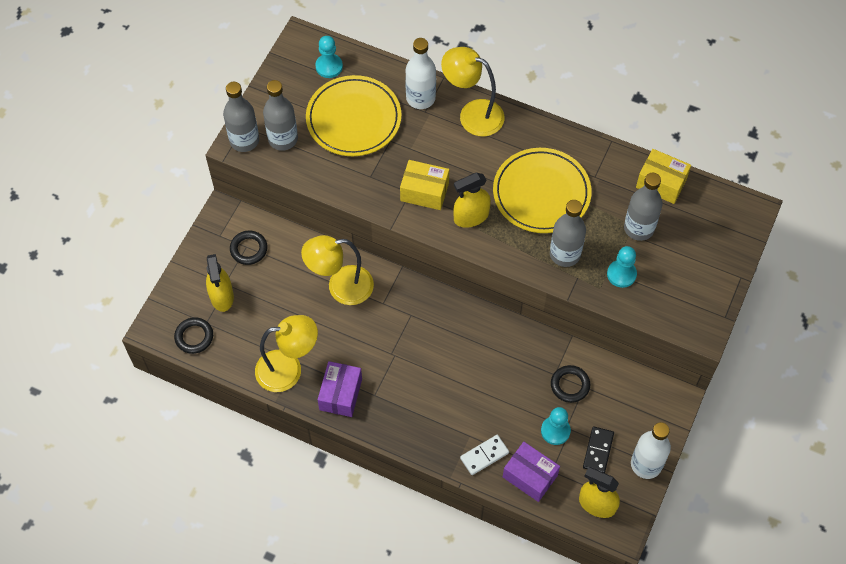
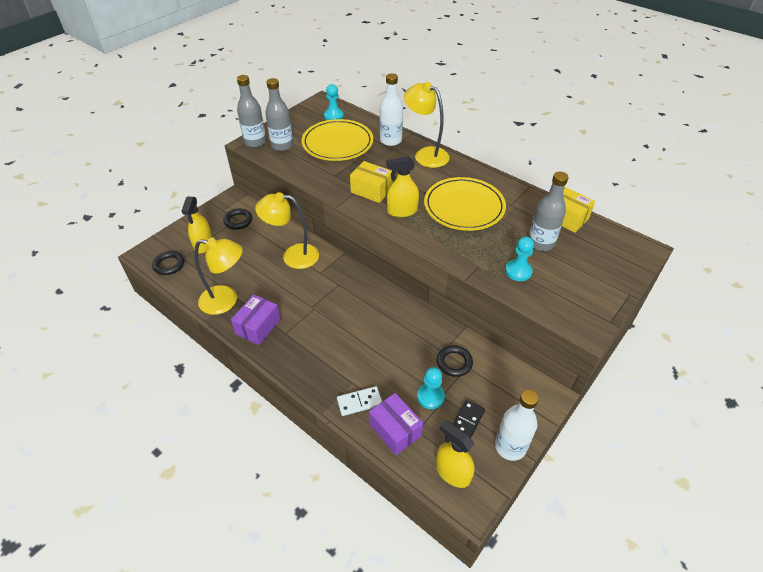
camera: 15 degrees right, 15 degrees down
(565, 254) = (472, 248): grey bottle -> none

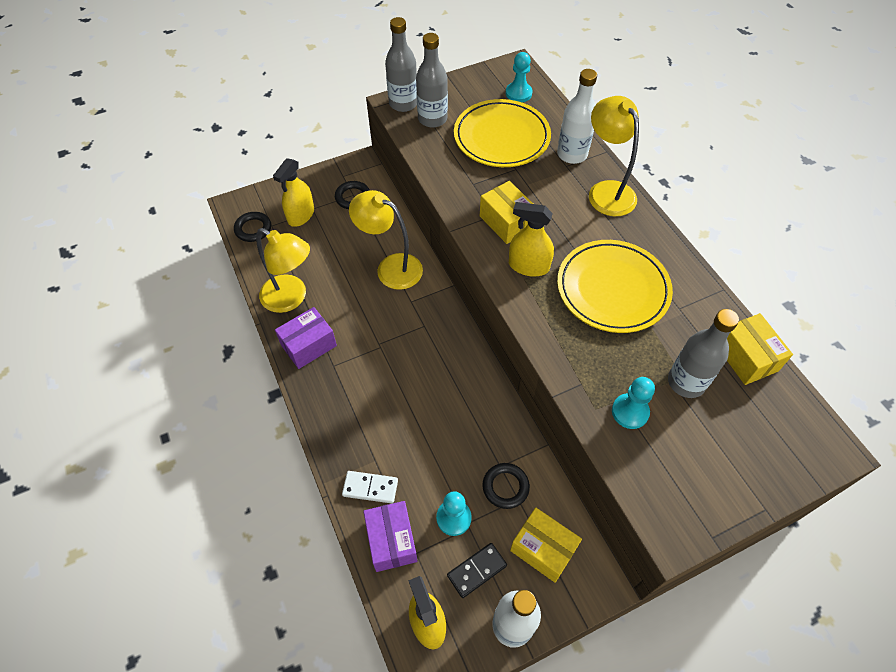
camera: 25 degrees right, 10 degrees up
(501, 390) = (543, 549): none -> yellow box

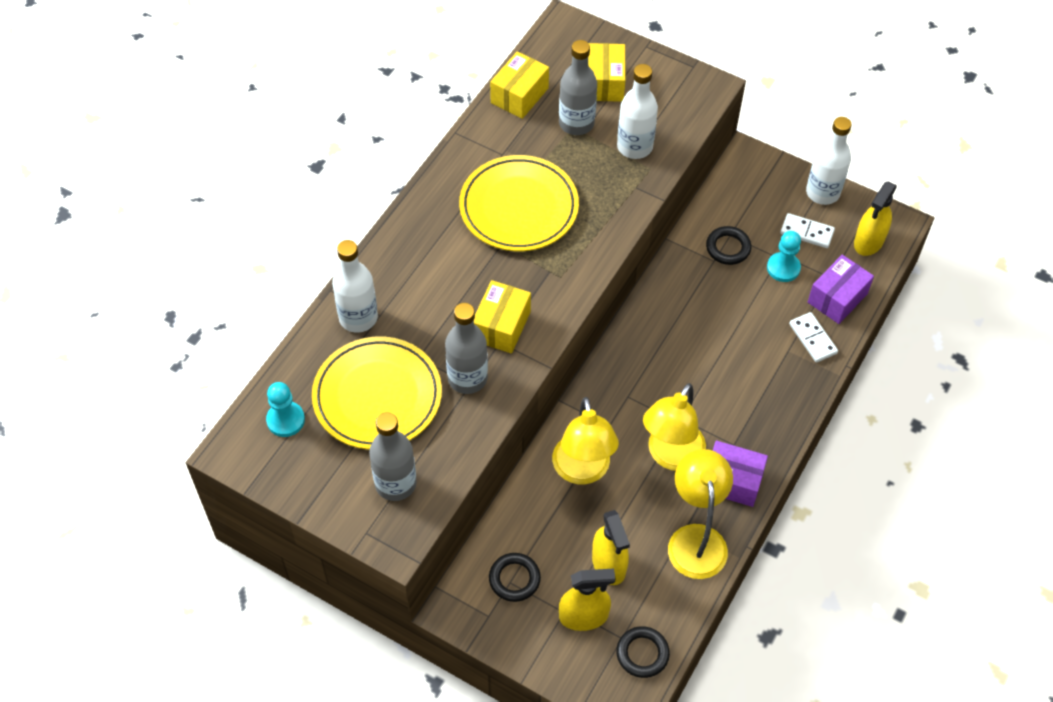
camera: 125 degrees left, 0 degrees up
(403, 103) = (390, 532): grey bottle -> grey bottle (467, 378)
(477, 571) = (807, 232): black domino -> white domino
(528, 266) = (543, 281): yellow spray bottle -> yellow spray bottle (609, 564)
(543, 549) = (753, 200): yellow box -> yellow box (604, 83)
(606, 191) = (393, 264): yellow lamp -> yellow lamp (670, 456)
(630, 412) = (634, 147): turquoise pawn -> white bottle

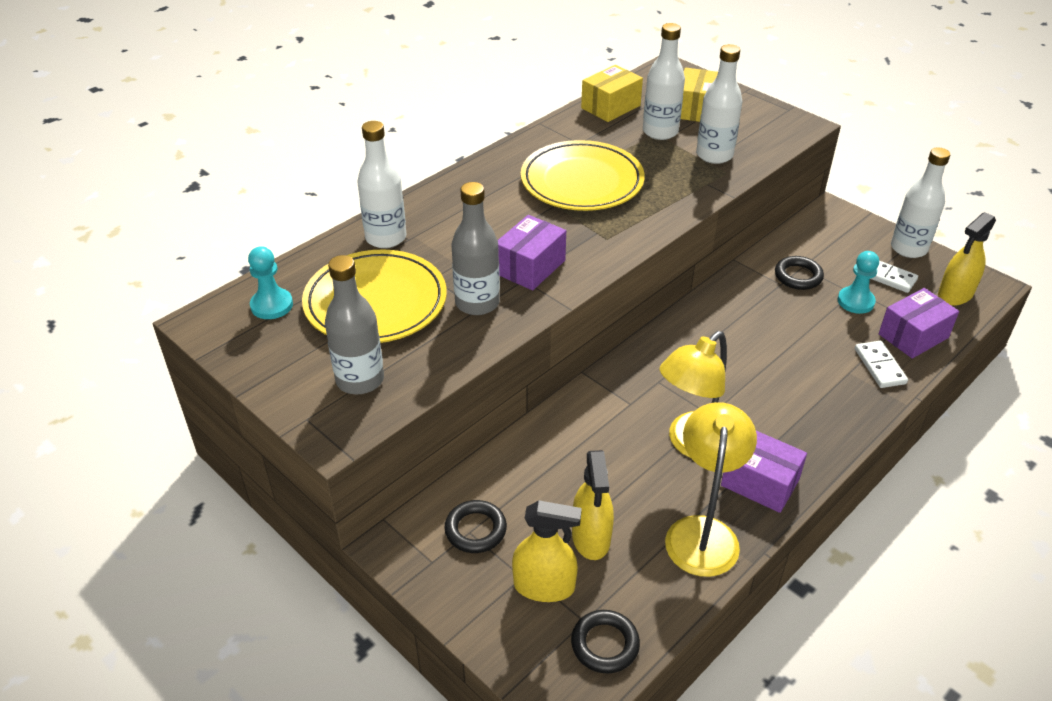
camera: 15 degrees right, 15 degrees down
(501, 326) = (530, 267): yellow box -> purple box
(576, 123) = (660, 132): grey bottle -> white bottle
(582, 471) = (588, 440): yellow lamp -> none

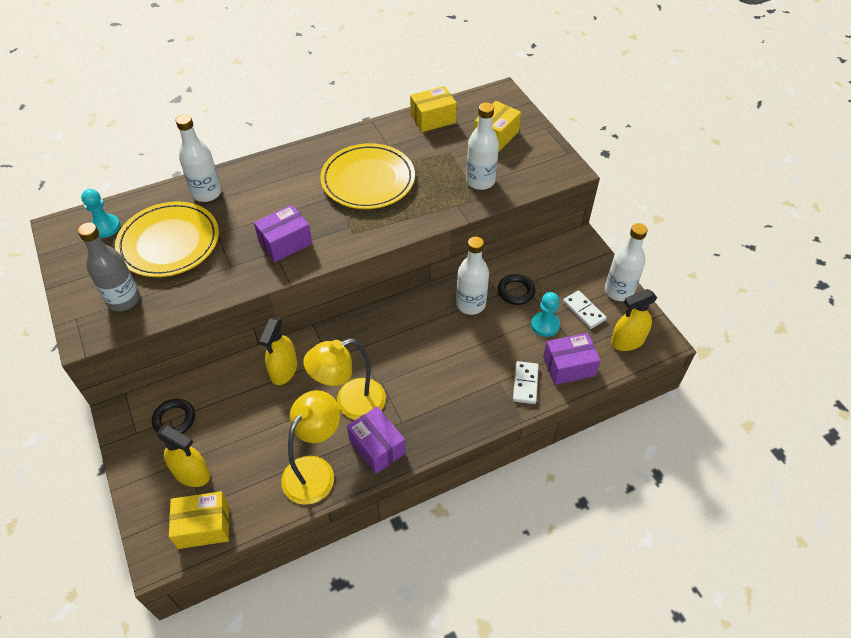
camera: 20 degrees right, 10 degrees up
(477, 303) = (232, 262): grey bottle -> none
(591, 537) = (241, 449): yellow spray bottle -> yellow spray bottle (284, 370)
(605, 644) = (203, 526): black ring -> yellow box
(660, 132) = (454, 150): white bottle -> white bottle (470, 304)

